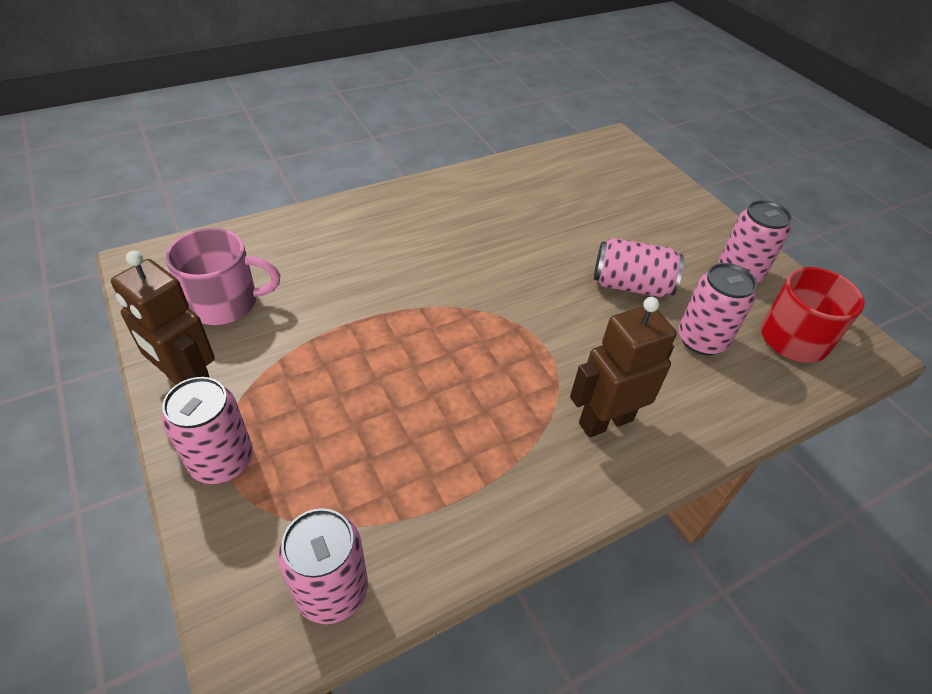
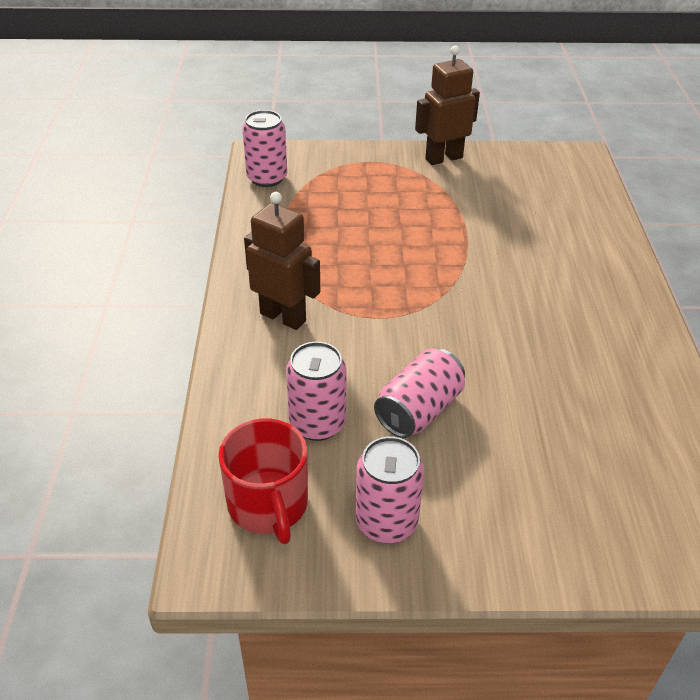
camera: 120 degrees right, 5 degrees down
(222, 461) = (375, 160): pink can -> none
(225, 303) = (517, 180): pink mug -> none
(605, 421) = (283, 317): brown robot -> brown robot turned 60 degrees counterclockwise

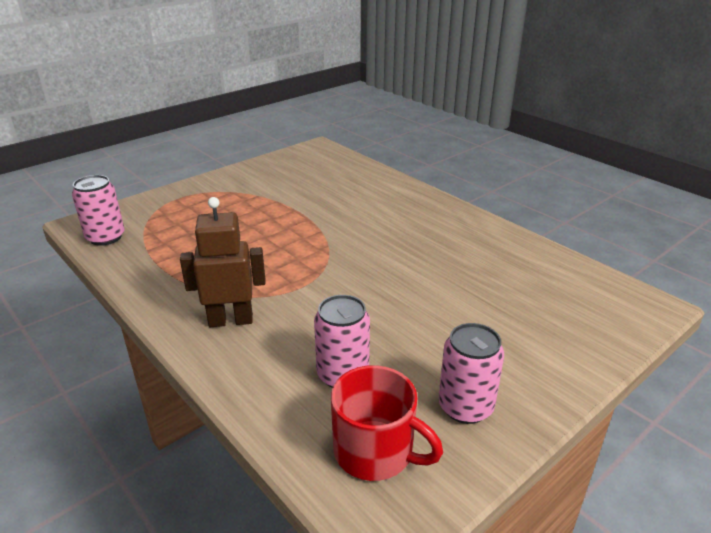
camera: 40 degrees left, 10 degrees down
(419, 410) = (399, 327): pink can -> none
(443, 158) = (232, 177): brown robot -> none

